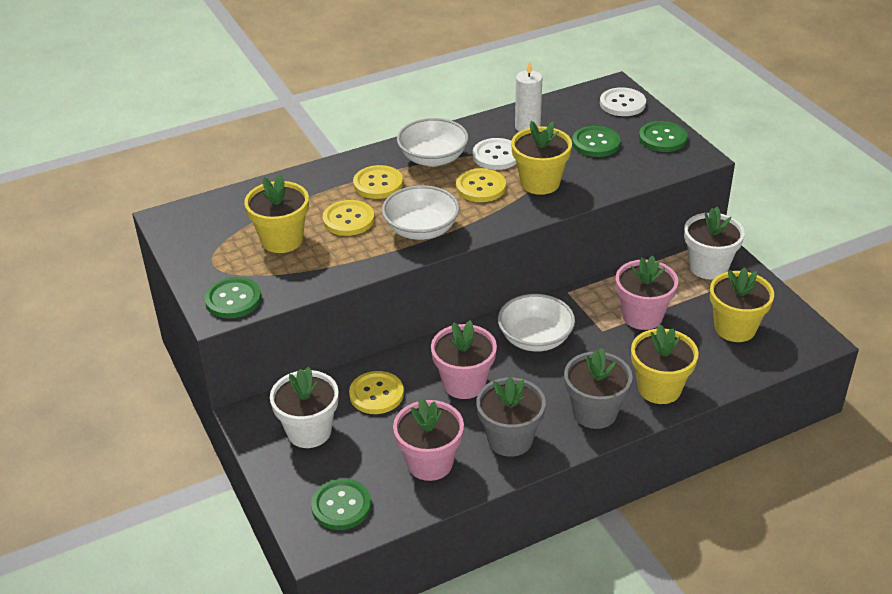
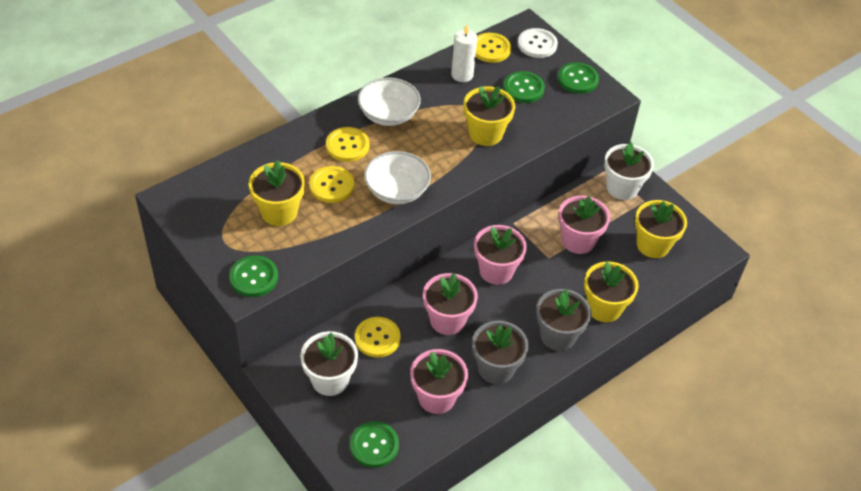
camera: 15 degrees left, 10 degrees up
(481, 187) = (437, 142): yellow button -> yellow button (490, 49)
(496, 156) = (442, 108): white button -> none
(535, 338) = (496, 271): white bowl -> pink flower pot

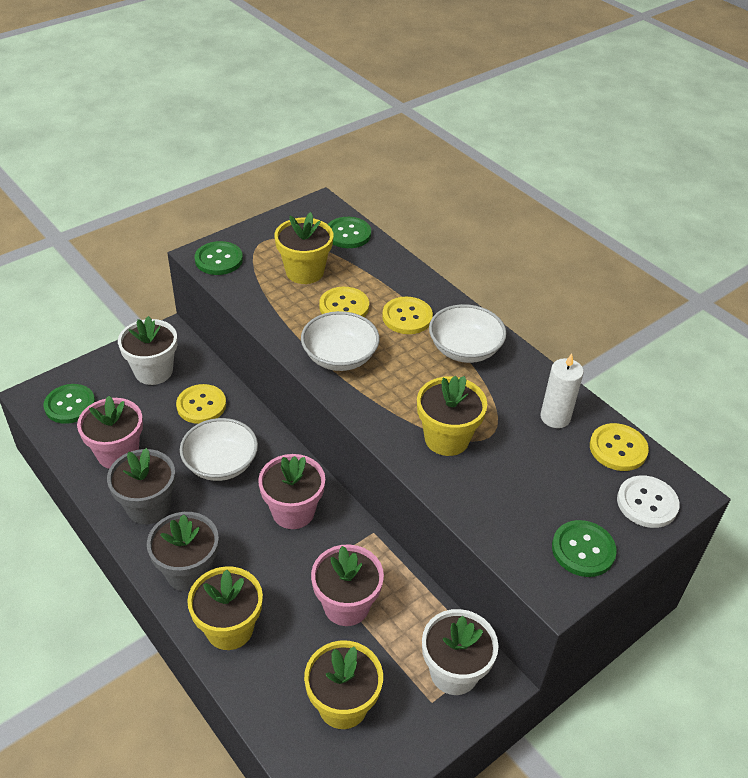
camera: 90 degrees right, 5 degrees down
(447, 320) = (221, 463): pink flower pot -> white bowl
(523, 88) = (545, 482): green button -> green button (348, 234)

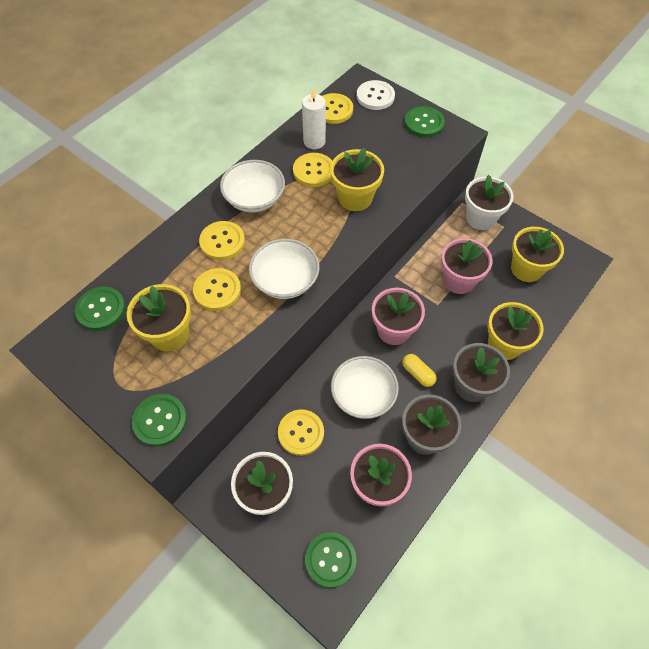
camera: 100 degrees left, 15 degrees up
(226, 521) = (418, 373): none -> yellow capsule
(501, 407) = (313, 171): none -> yellow button

